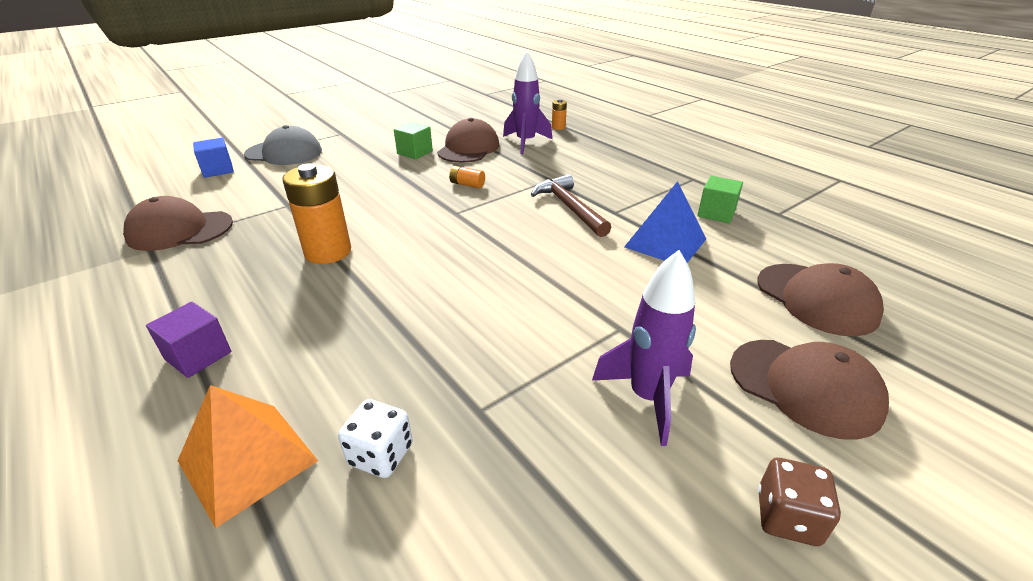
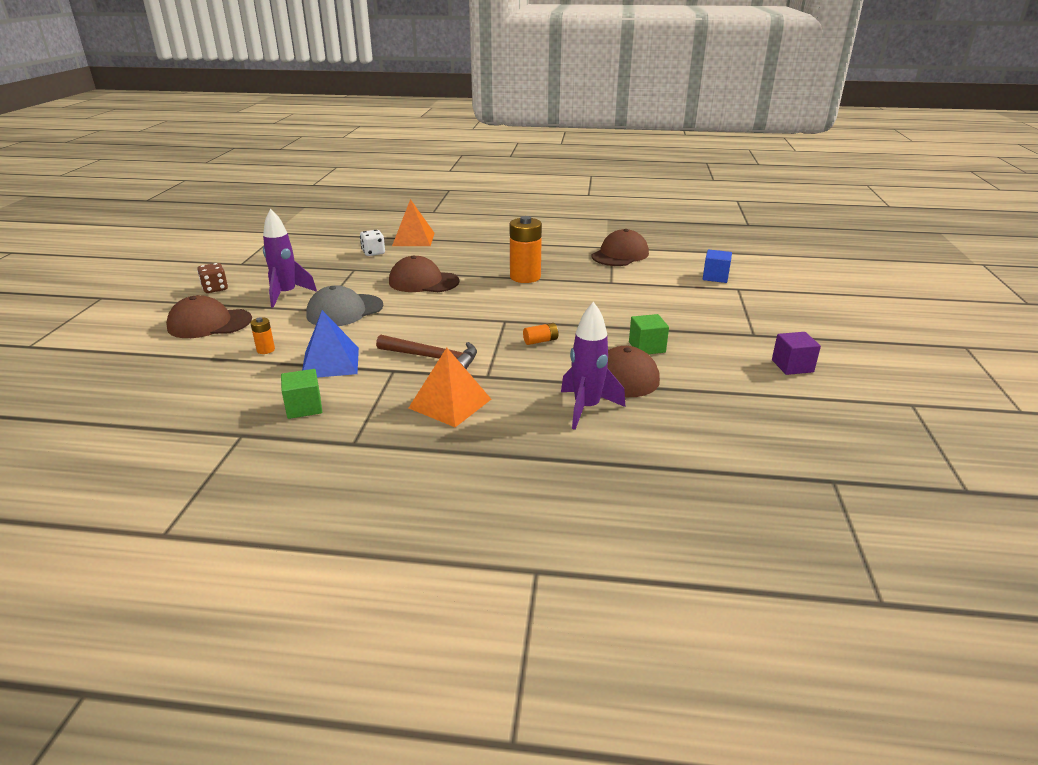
camera: 135 degrees right, 5 degrees down
(198, 355) = (486, 242): purple cube -> purple cube (792, 366)
(284, 153) = (725, 302): grey cap -> grey cap (344, 311)
(558, 127) = (602, 455): orange battery -> orange battery (265, 350)
(602, 174) = (450, 403): none -> orange pyramid
(816, 299) = (202, 368): brown cap -> brown cap (423, 282)

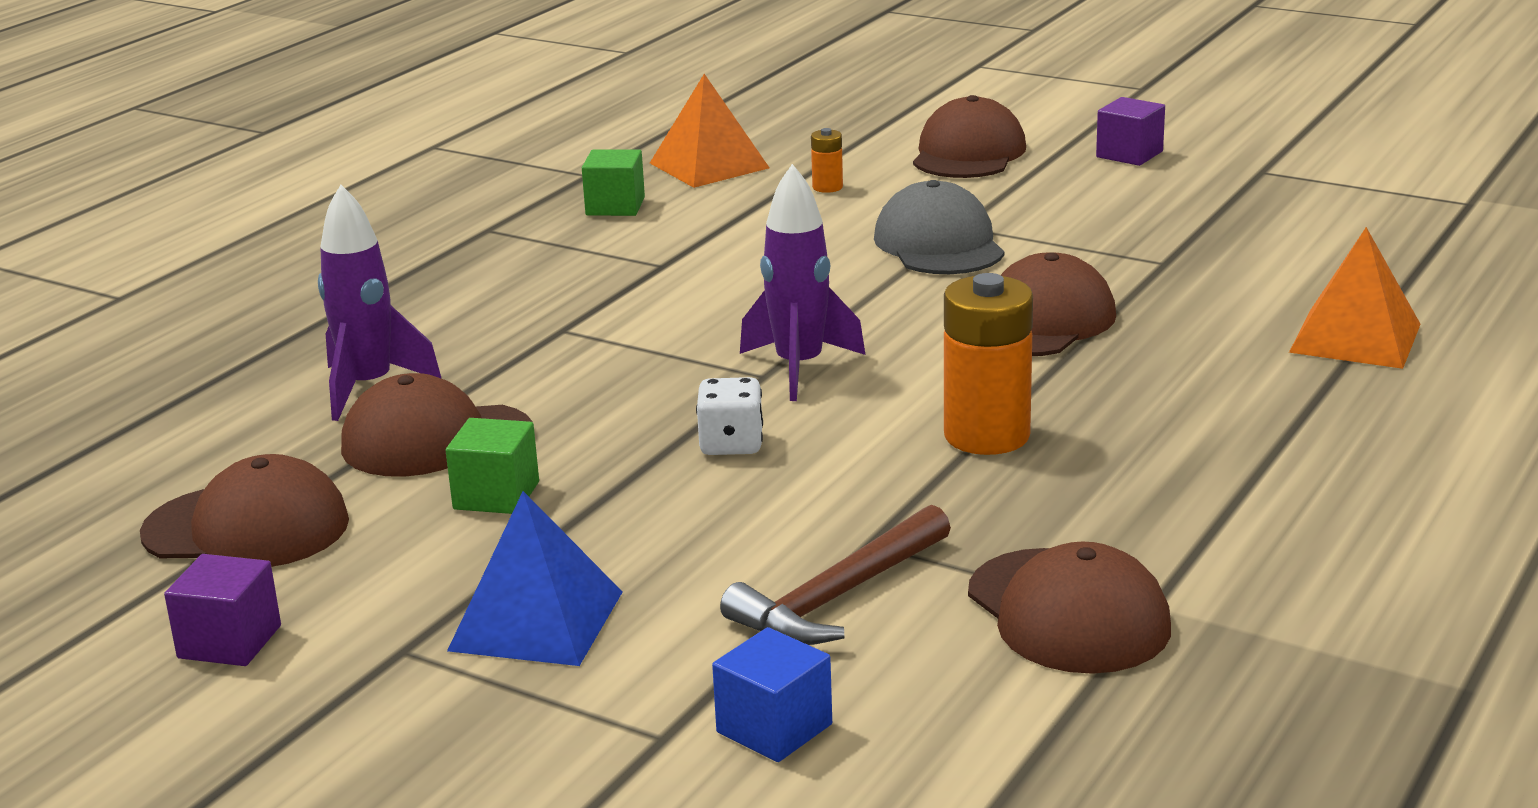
camera: 115 degrees right, 5 degrees down
(215, 289) = (1129, 154): brown dice -> purple cube
(286, 295) = (1057, 203): purple rocket -> purple rocket (799, 368)
(330, 362) = (736, 226): blue pyramid -> blue pyramid (536, 620)
(373, 253) = (1268, 287): white dice -> white dice (731, 444)
(433, 358) = (671, 296): brown hammer -> brown hammer (837, 597)
(450, 403) = (511, 293): orange pyramid -> orange pyramid (709, 165)
(540, 341) = (638, 394): orange battery -> none
(727, 392) = (247, 528): none -> brown cap

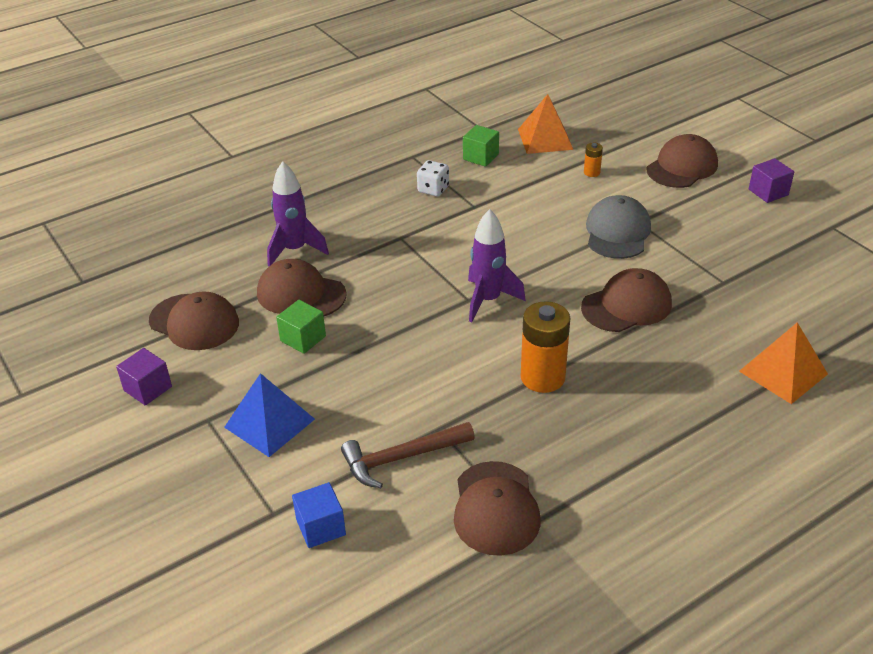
camera: 25 degrees right, 15 degrees up
(731, 444) = (423, 341): white dice -> white dice (433, 189)

